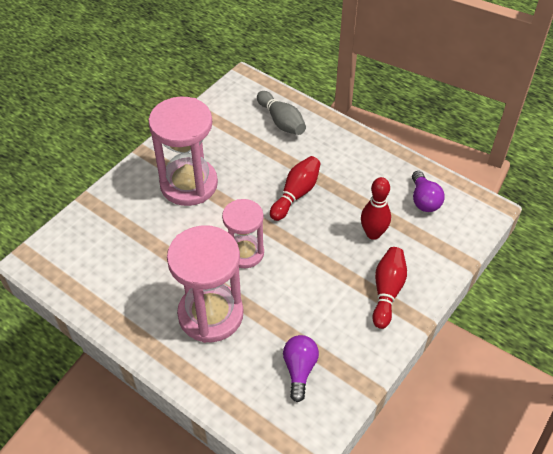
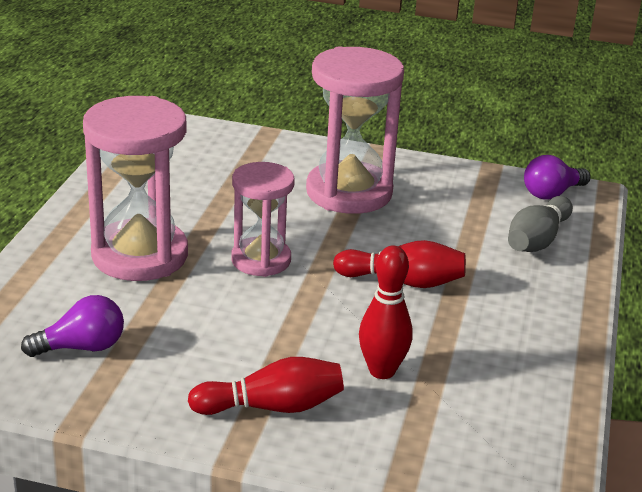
camera: 65 degrees right, 20 degrees down
(424, 200) = (500, 415): purple light bulb -> purple light bulb (552, 193)

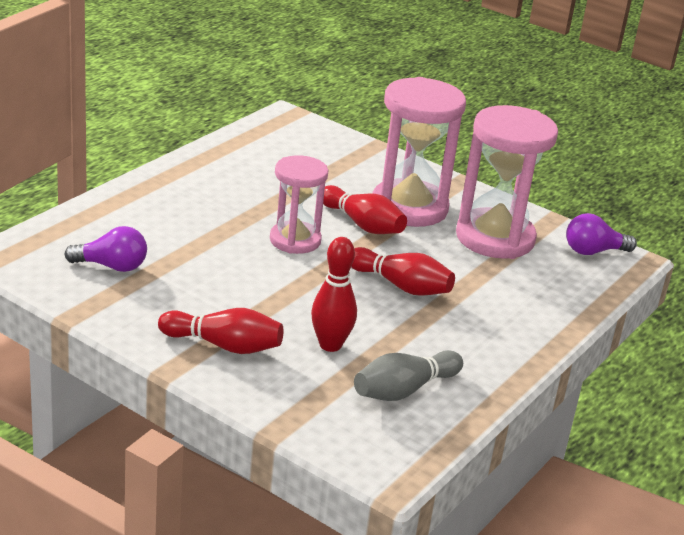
camera: 20 degrees right, 0 degrees up
(140, 255) = (201, 213): pink hourglass -> pink hourglass (495, 238)
(316, 223) = (362, 224): none -> red bowling pin
(537, 240) = (547, 284): grey bowling pin -> grey bowling pin (404, 390)

